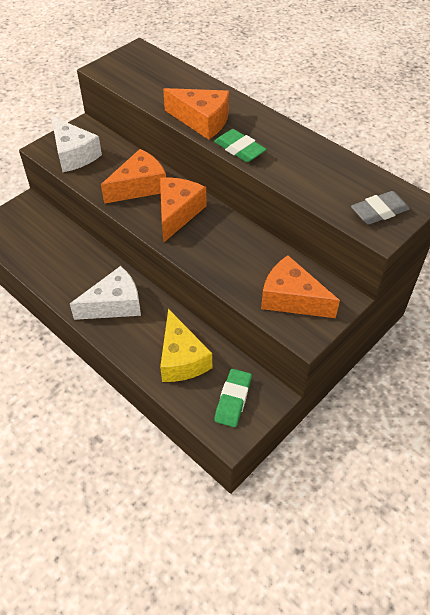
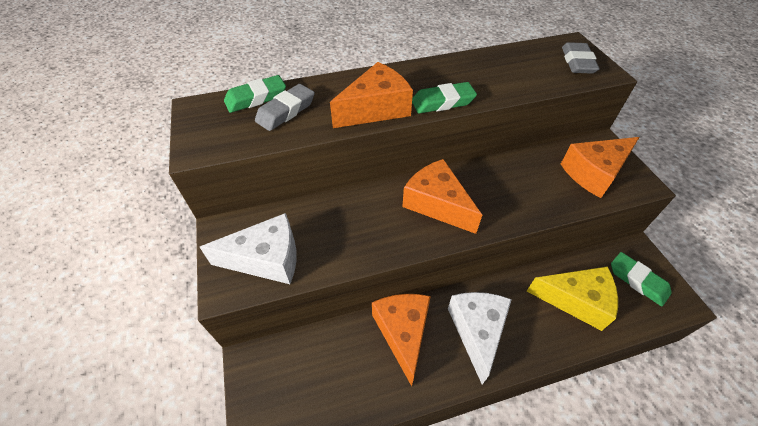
camera: 60 degrees left, 0 degrees up
(139, 186) = (373, 219): orange cheese -> orange cheese (403, 332)
(165, 84) = (286, 111): none -> grey eraser
(167, 67) = (256, 98): none -> green eraser

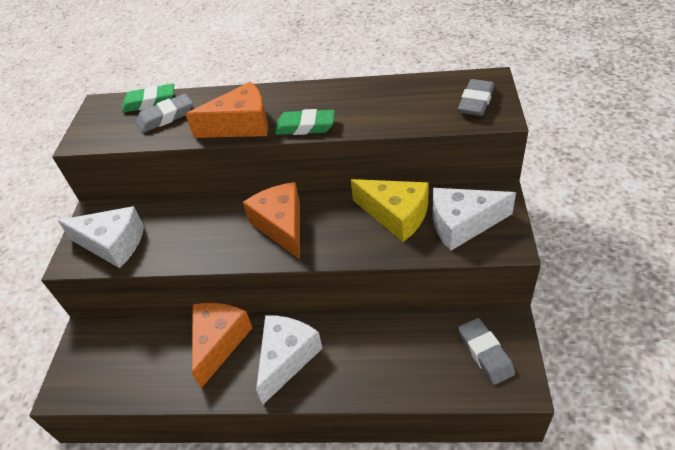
camera: 25 degrees right, 5 degrees down
(576, 300) = (403, 355): yellow cheese -> yellow cheese (396, 215)
(594, 173) = (462, 224): orange cheese -> white cheese
(637, 281) = (485, 353): green eraser -> grey eraser

